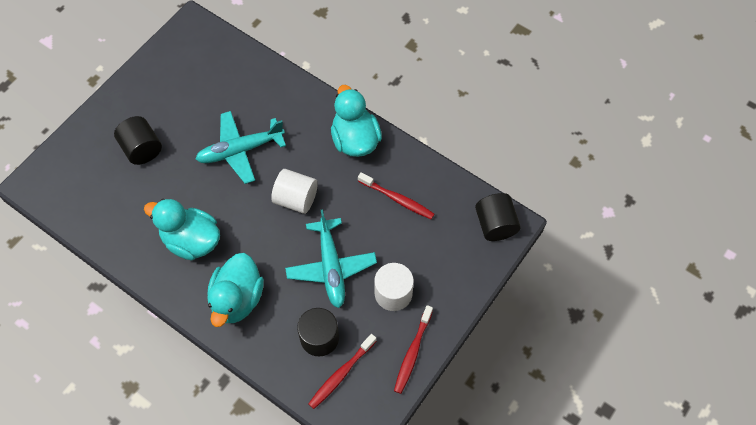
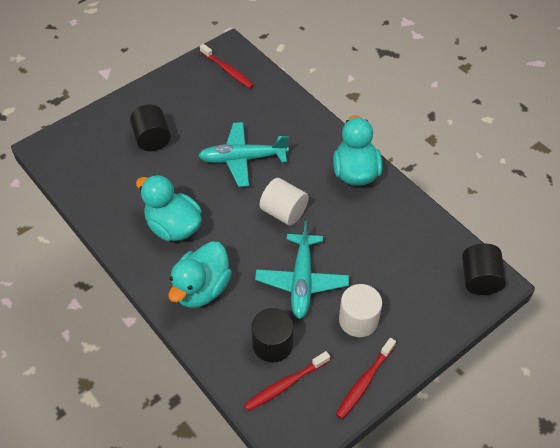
camera: 15 degrees right, 10 degrees down
(397, 199) = (384, 234): red toothbrush -> red toothbrush (228, 70)

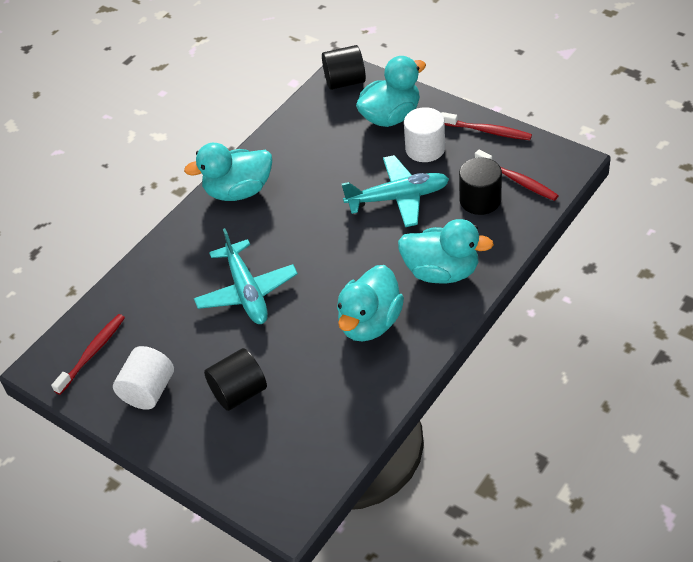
camera: 100 degrees left, 5 degrees down
(284, 212) = (314, 234): white cylinder -> white cylinder (148, 391)
(414, 304) = (391, 116): none -> turquoise duck

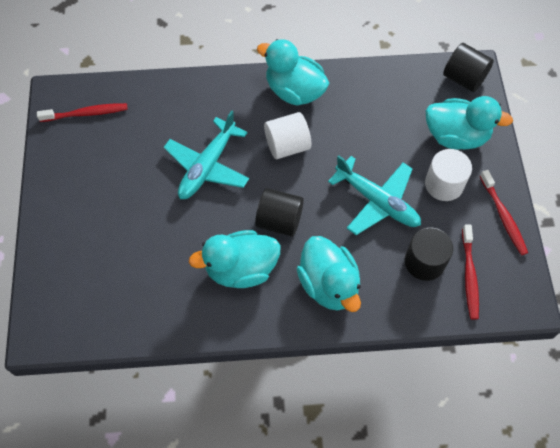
camera: 45 degrees right, 15 degrees up
(148, 391) = (79, 171): white cylinder -> white cylinder (287, 145)
(239, 392) = (117, 228): black cylinder -> black cylinder (279, 221)

